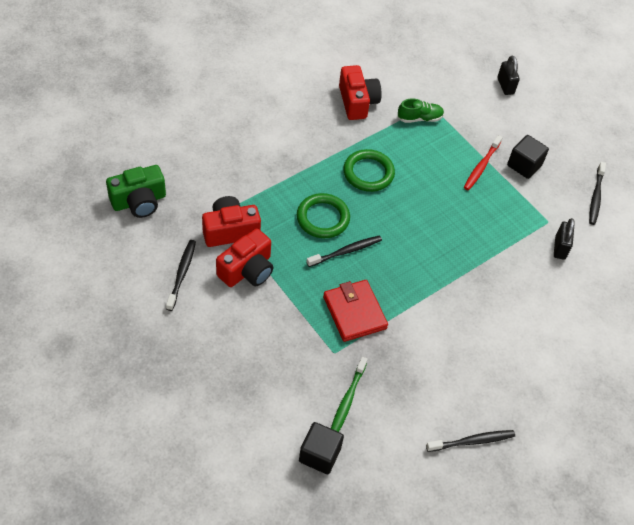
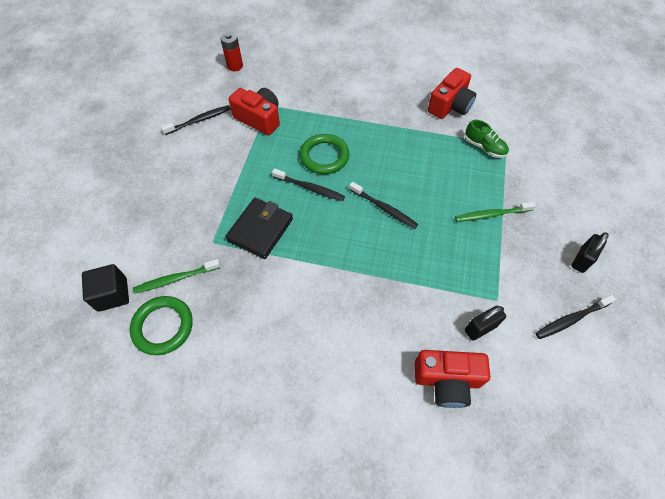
camera: 55 degrees right, 5 degrees up
(139, 201) = (235, 66): green camera -> red battery
(247, 270) = (236, 148): red camera -> red camera (447, 380)
(354, 312) = (260, 230): red wallet -> black wallet
(368, 173) = (395, 153): green ring -> green ring (163, 326)
(472, 441) = (209, 395): black toothbrush -> black toothbrush (384, 208)
(481, 166) = (491, 214): red toothbrush -> green toothbrush
(505, 86) = (592, 176): black padlock -> black padlock (581, 260)
(524, 165) = (532, 242): black cube -> none

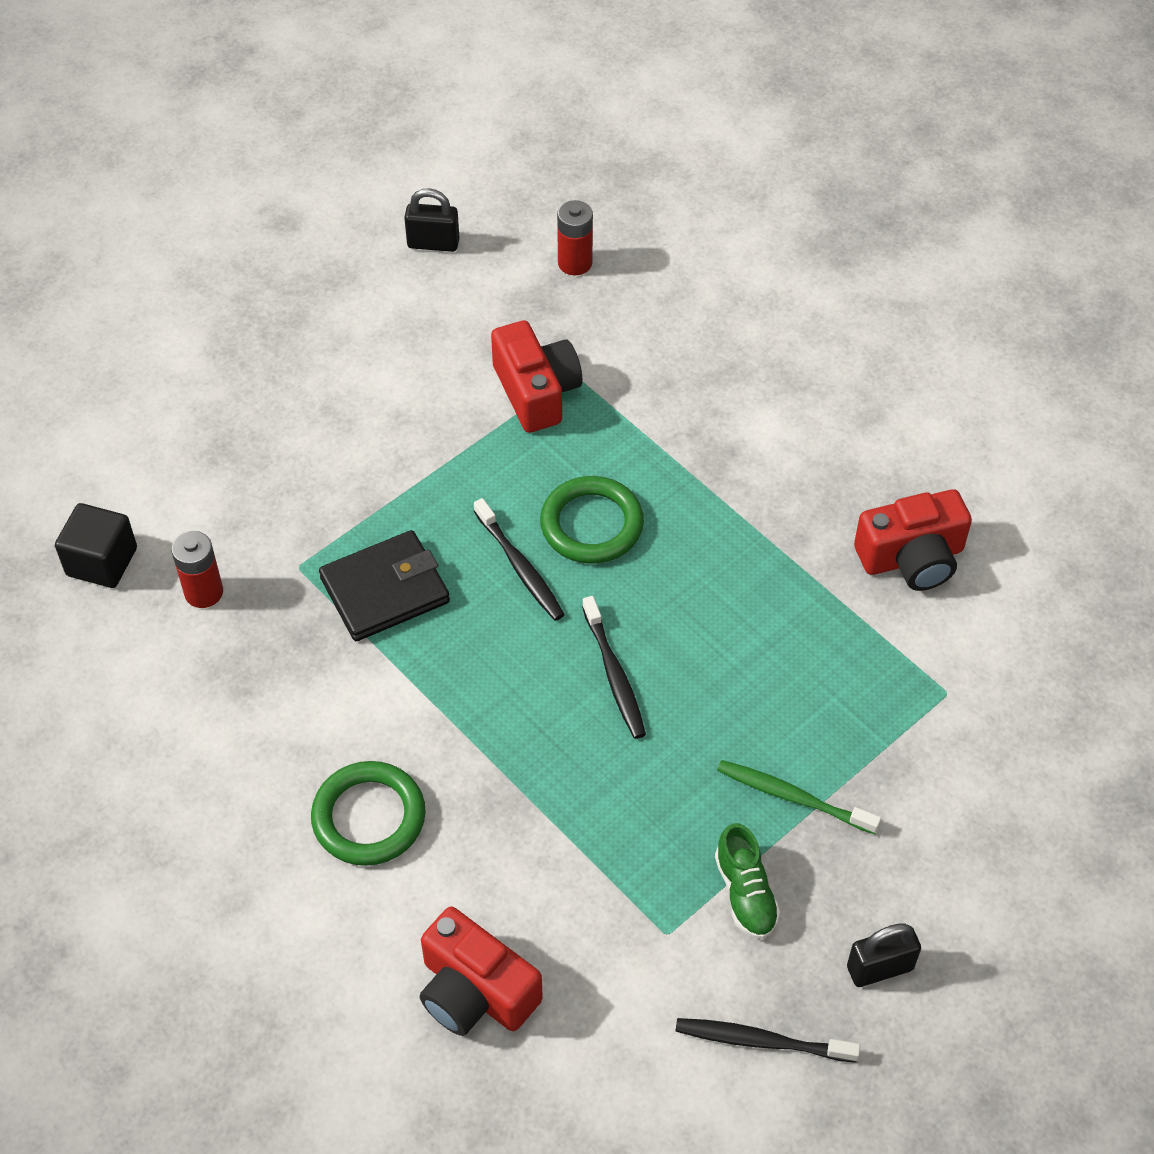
camera: 35 degrees right, 5 degrees down
(163, 326) = (137, 652): green ring -> green ring (369, 817)
(176, 279) = (204, 592): green toothbrush -> red battery
(199, 120) = (433, 340): black toothbrush -> none
(480, 328) = (597, 956): black padlock -> black padlock (433, 243)
(484, 147) = (900, 673): green shoe -> green shoe (745, 893)

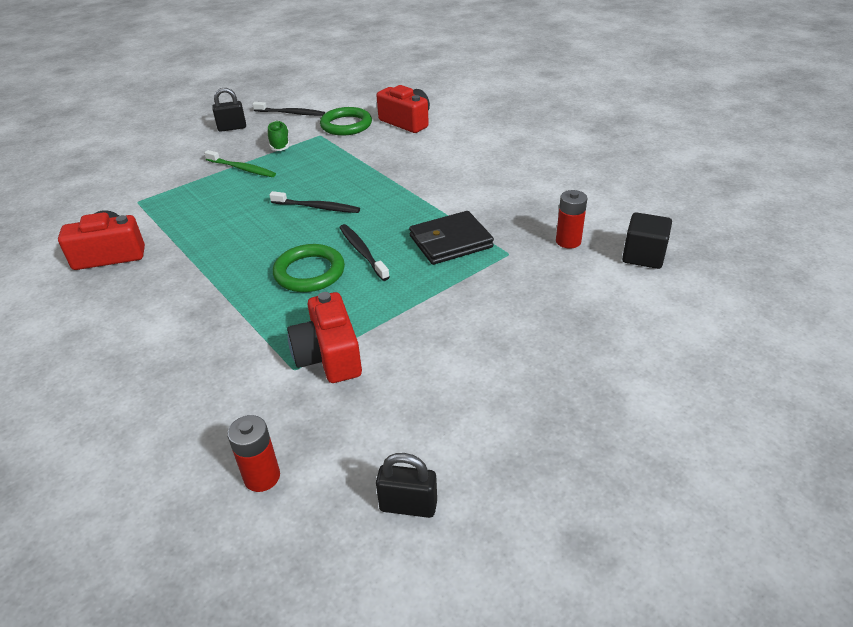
camera: 175 degrees left, 15 degrees down
(369, 817) = (455, 162): green ring -> green ring (346, 125)
(614, 675) = (317, 207): black toothbrush -> black toothbrush turned 120 degrees clockwise

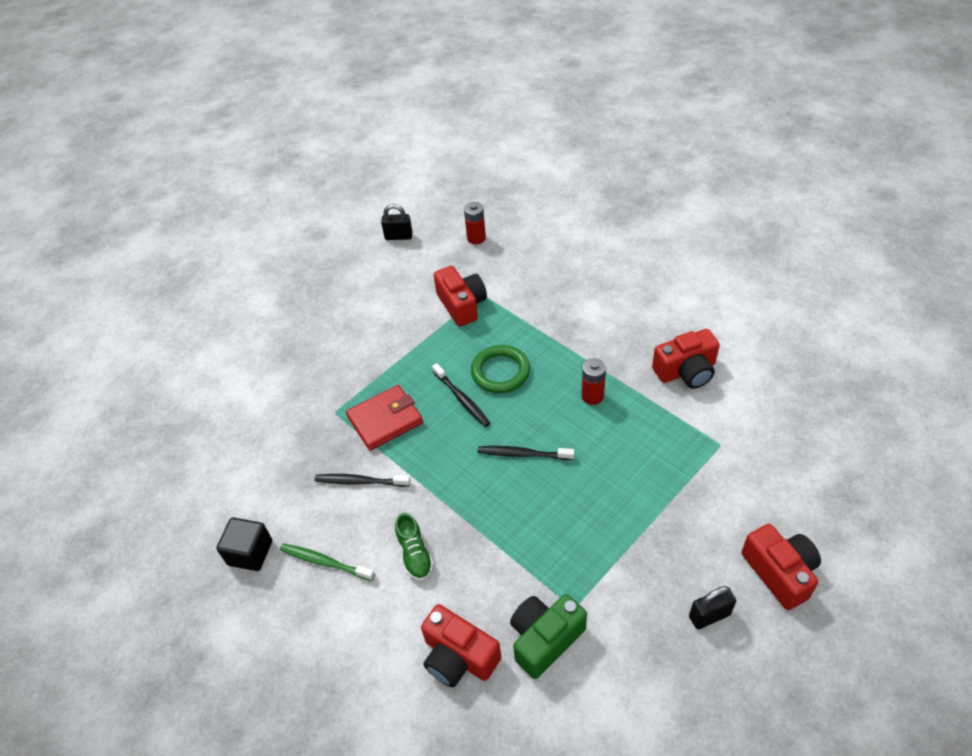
camera: 175 degrees right, 10 degrees up
(168, 140) = (780, 572): none -> red camera
(242, 169) = (639, 515): green toothbrush -> green toothbrush (325, 562)
(280, 144) = (619, 577): green shoe -> green shoe (414, 554)
(291, 113) = (642, 671): black toothbrush -> black toothbrush (360, 481)
(346, 125) = (545, 639): green ring -> green camera
(450, 242) = (385, 420): black wallet -> red wallet
(568, 241) = (280, 432): red battery -> red battery (592, 396)
(643, 256) = (221, 421): black cube -> black cube (250, 553)

